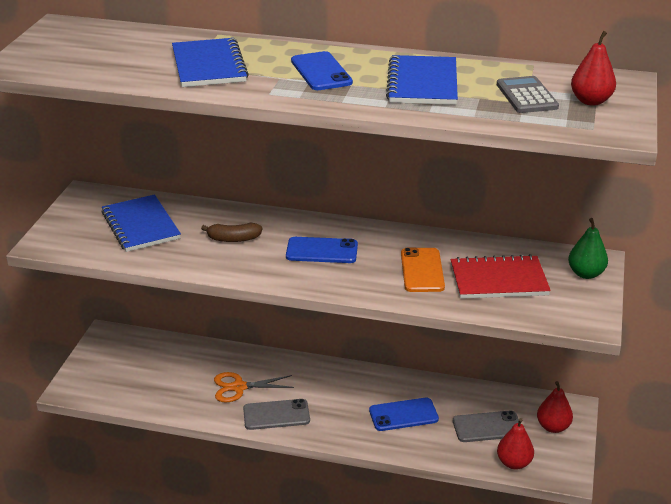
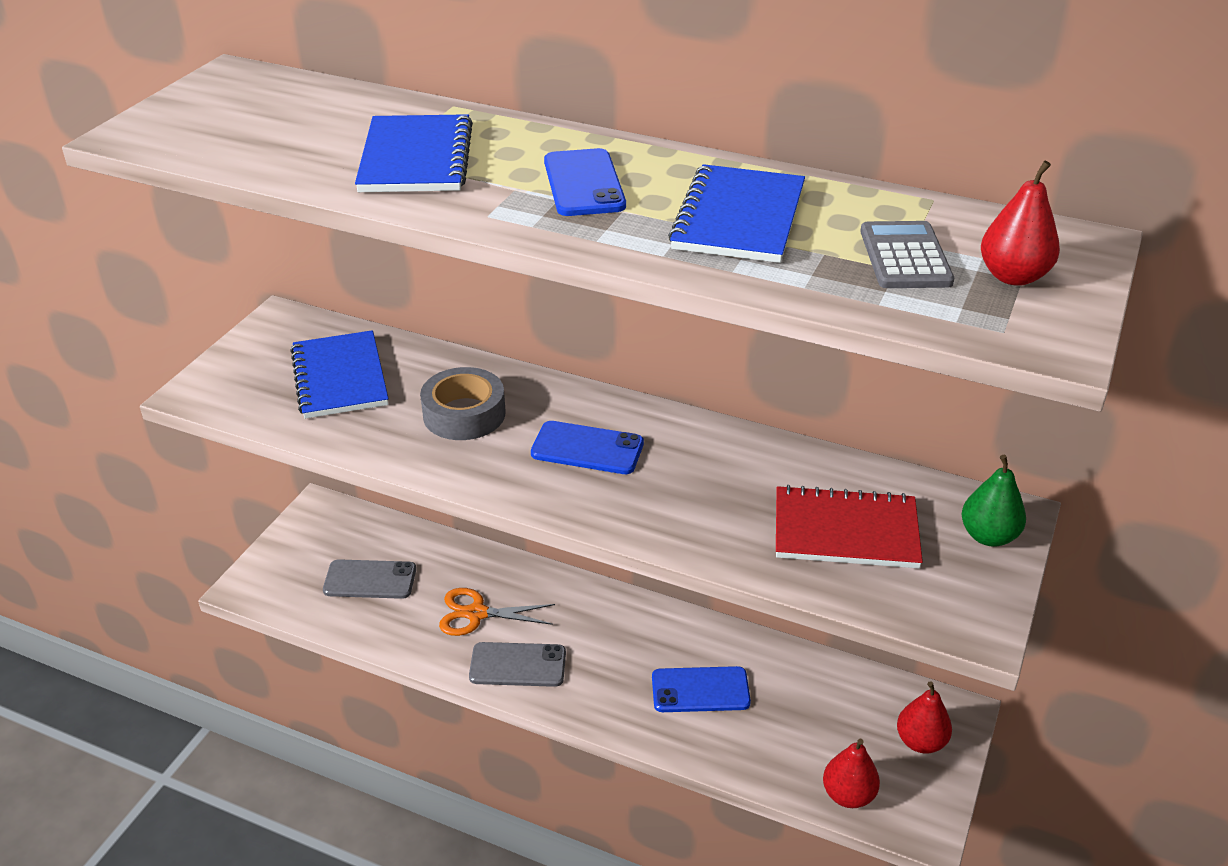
camera: 10 degrees right, 5 degrees up
(233, 239) = (464, 414): brown banana -> grey tape
(422, 270) = (730, 500): orange phone -> none
(487, 427) = (820, 728): grey phone -> grey phone (370, 580)

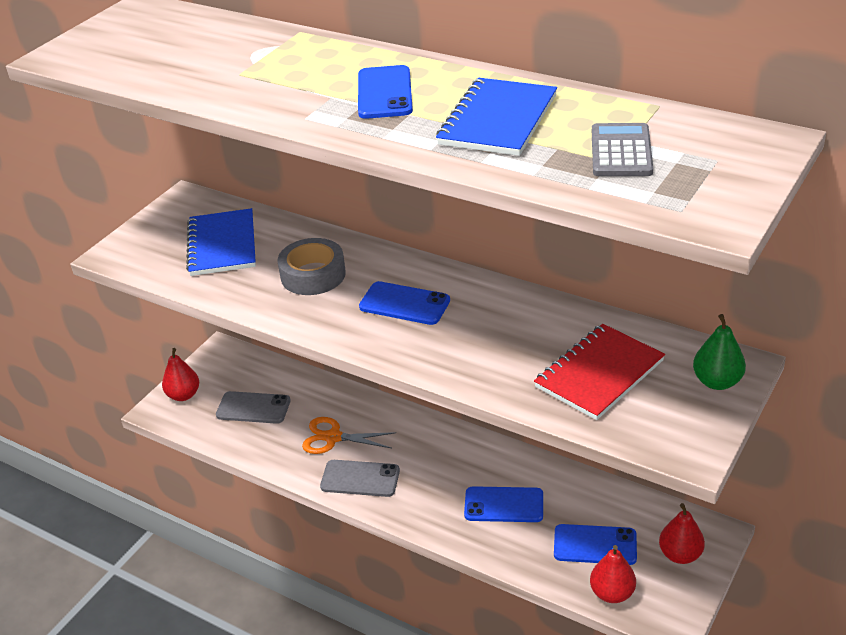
camera: 10 degrees right, 0 degrees up
(416, 158) = (262, 73): blue notebook -> none
(818, 735) = (595, 545): none -> blue phone
(845, 531) = (599, 374): red notebook -> red notebook turned 60 degrees counterclockwise
(1013, 276) = (703, 168): red pear -> red pear (183, 395)

